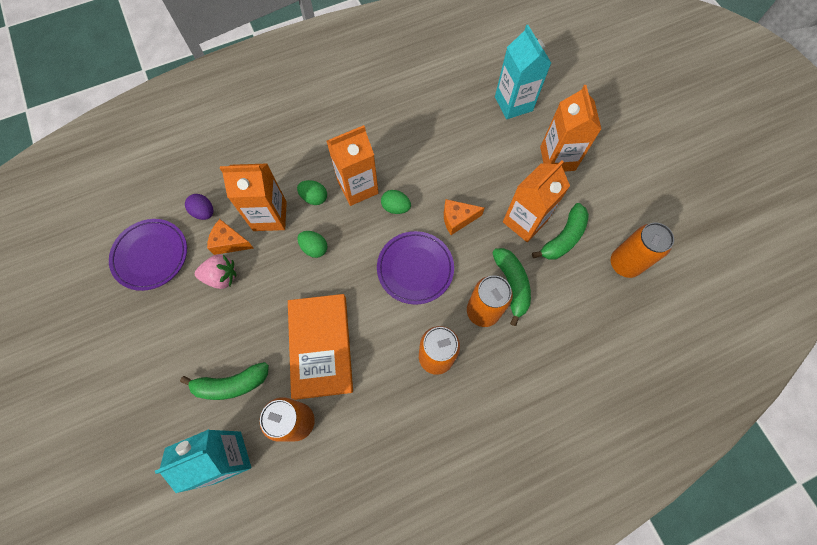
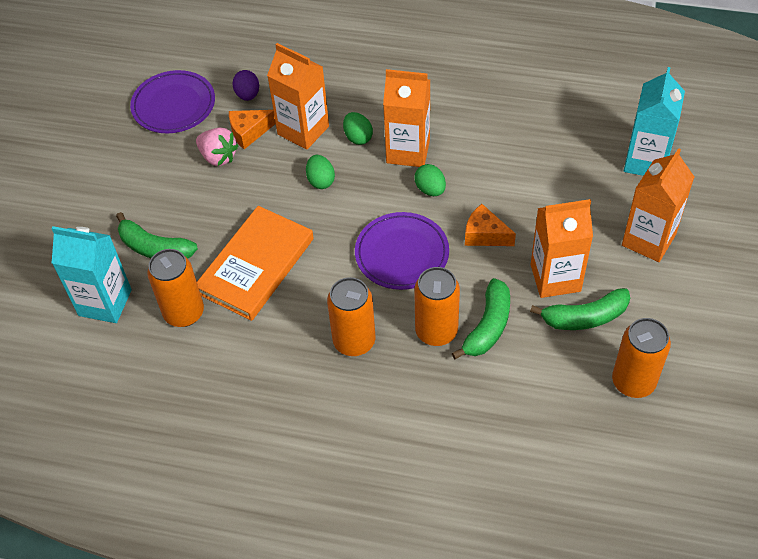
camera: 40 degrees right, 15 degrees down
(230, 242) = (249, 132): orange cheese -> orange cheese turned 75 degrees counterclockwise

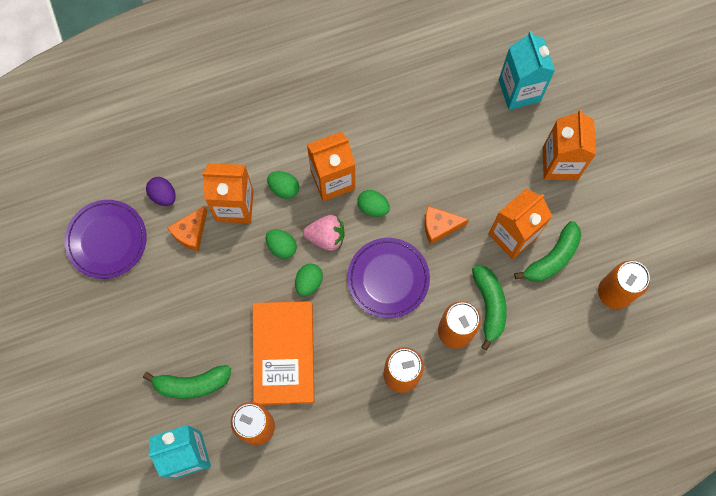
camera: 35 degrees left, 20 degrees up
(218, 157) = (182, 270): pink strawberry -> pink strawberry (326, 237)
(324, 220) = (309, 282): none -> green egg

